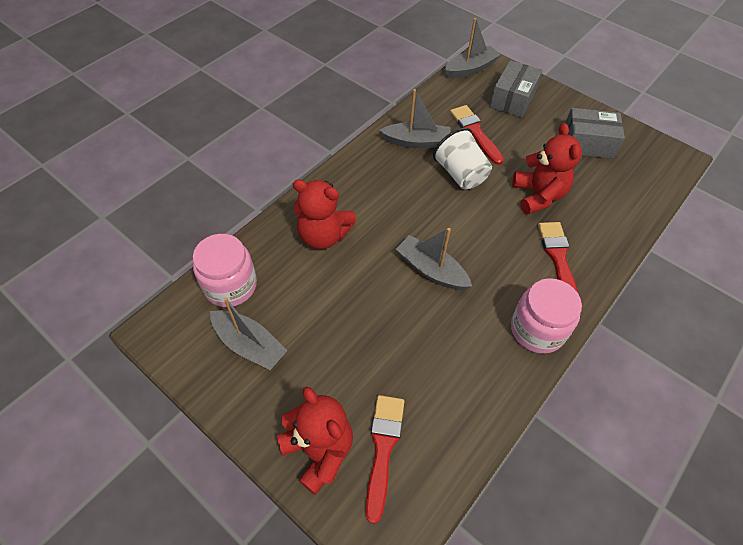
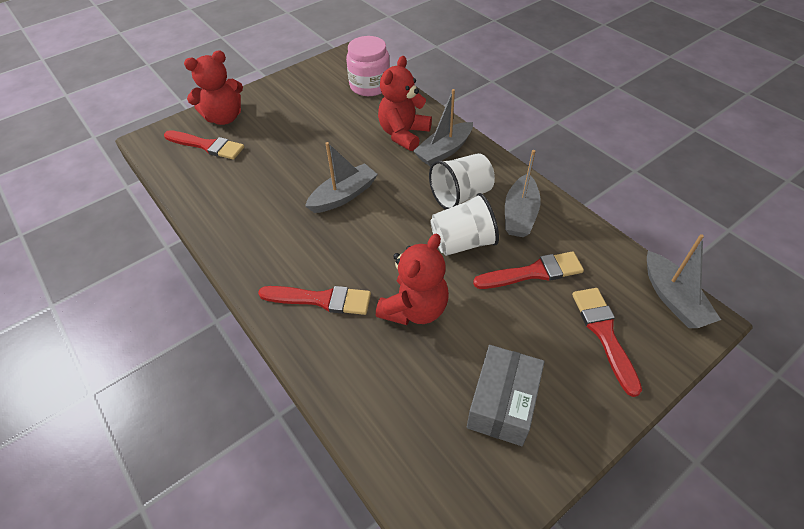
camera: 105 degrees right, 5 degrees down
(249, 344) = (316, 92): grey boat -> grey boat (444, 151)
(405, 180) = (461, 195): none -> white cup
(512, 99) = (604, 333): grey box -> red brush
(537, 329) = (250, 257): pink jar -> none
(538, 196) = (414, 309): red teddy bear -> red teddy bear turned 60 degrees counterclockwise

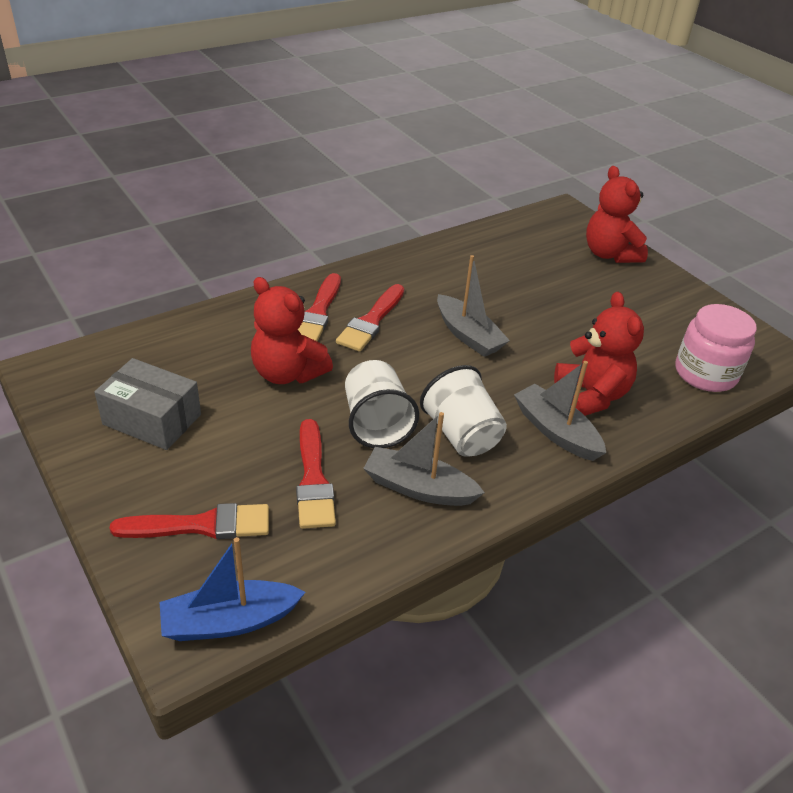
camera: 90 degrees right, 10 degrees down
(207, 146) = (556, 244): red brush -> red brush (371, 321)
(403, 134) = (591, 396): red teddy bear -> red teddy bear turned 45 degrees clockwise
(673, 298) = (230, 621): grey boat -> blue boat

